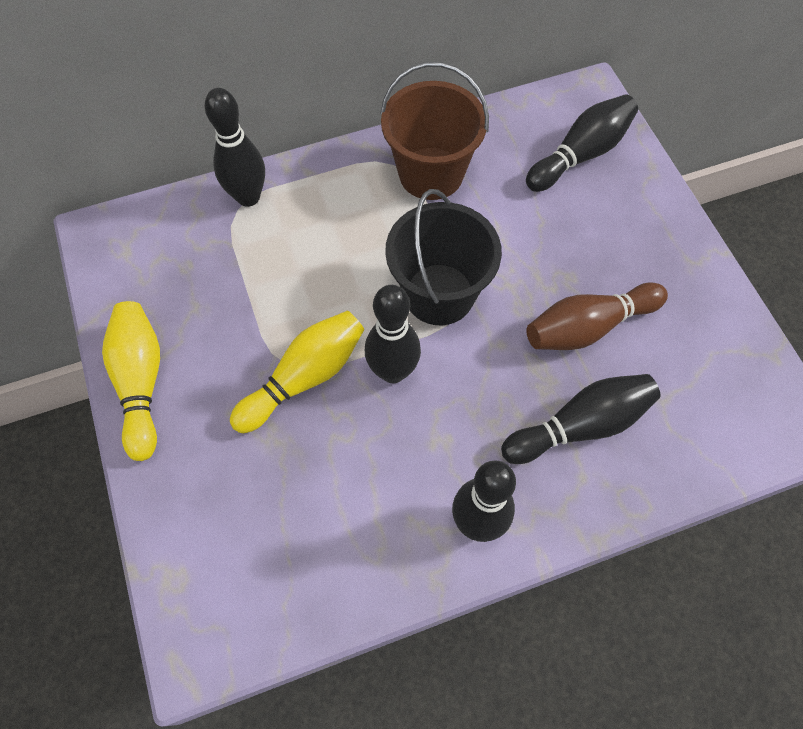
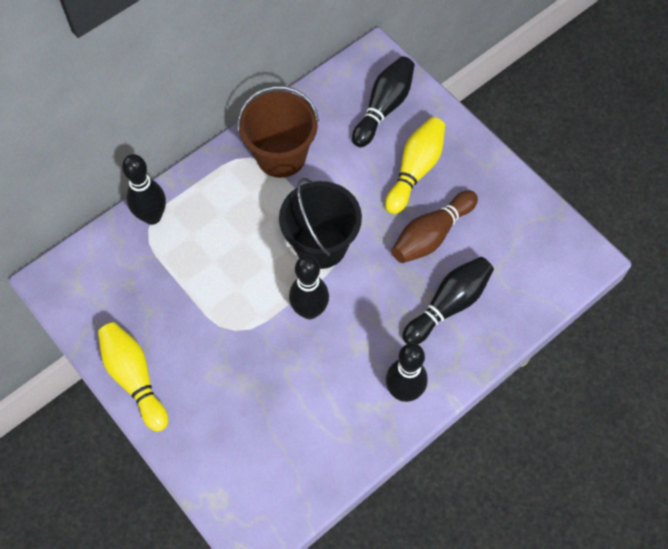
camera: 20 degrees left, 0 degrees up
(304, 377) = (250, 335): yellow bowling pin -> yellow bowling pin (415, 170)

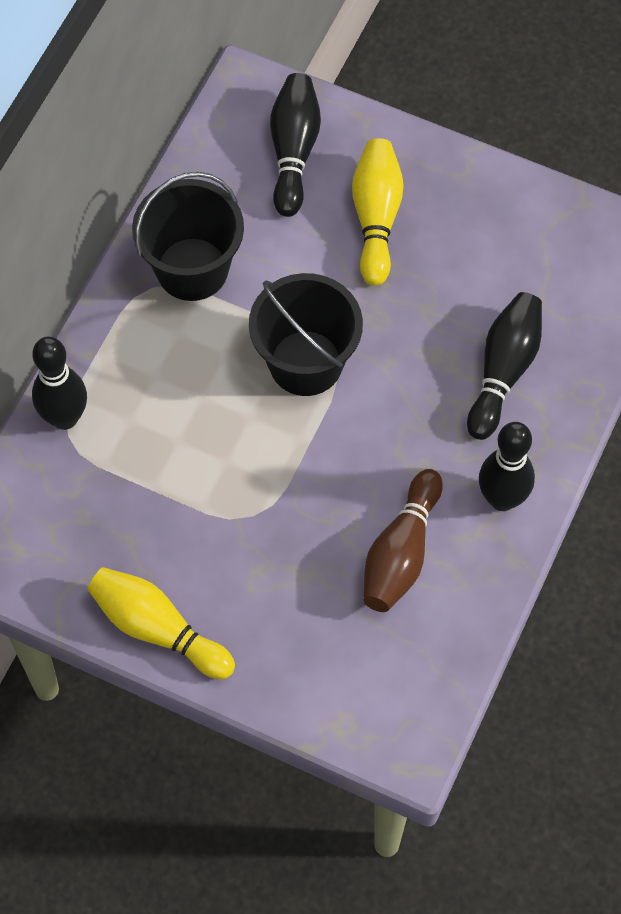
camera: 25 degrees left, 0 degrees up
(281, 156) = (192, 269): brown bucket -> black bucket
(309, 310) = (335, 451): black bowling pin -> none
(431, 235) = (439, 292): brown bowling pin -> brown bowling pin (401, 553)

